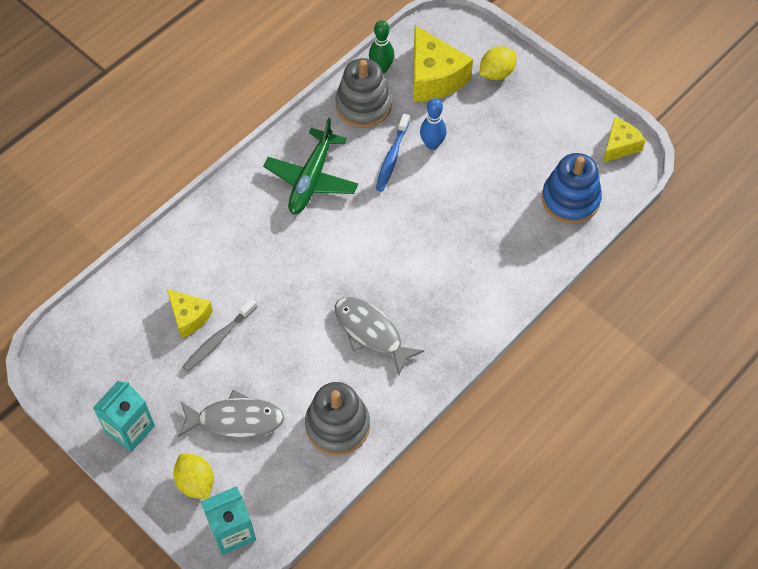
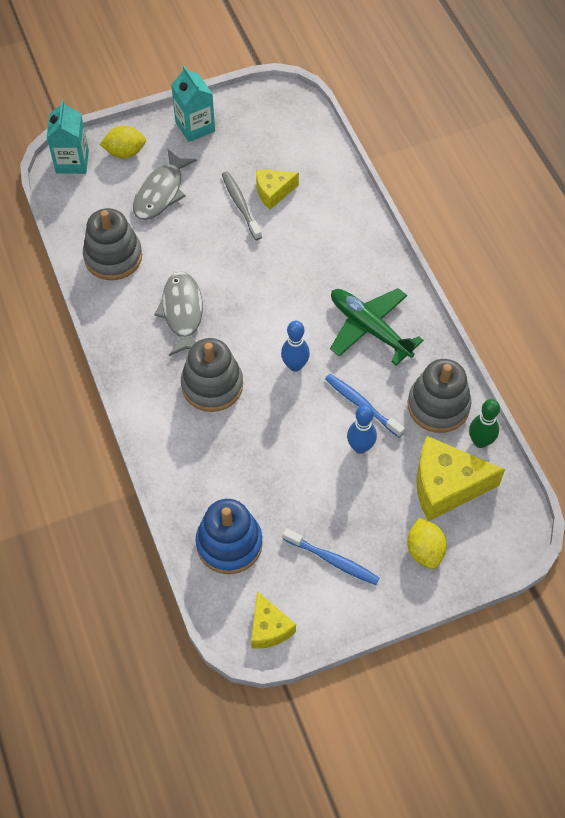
camera: 115 degrees right, 0 degrees up
(371, 333) = (182, 313): grey fish -> grey fish turned 75 degrees counterclockwise
(379, 220) = (295, 365): none -> blue bowling pin
(434, 274) = (212, 385): none -> grey stacking toy
(540, 127) = (333, 560): none -> blue toothbrush

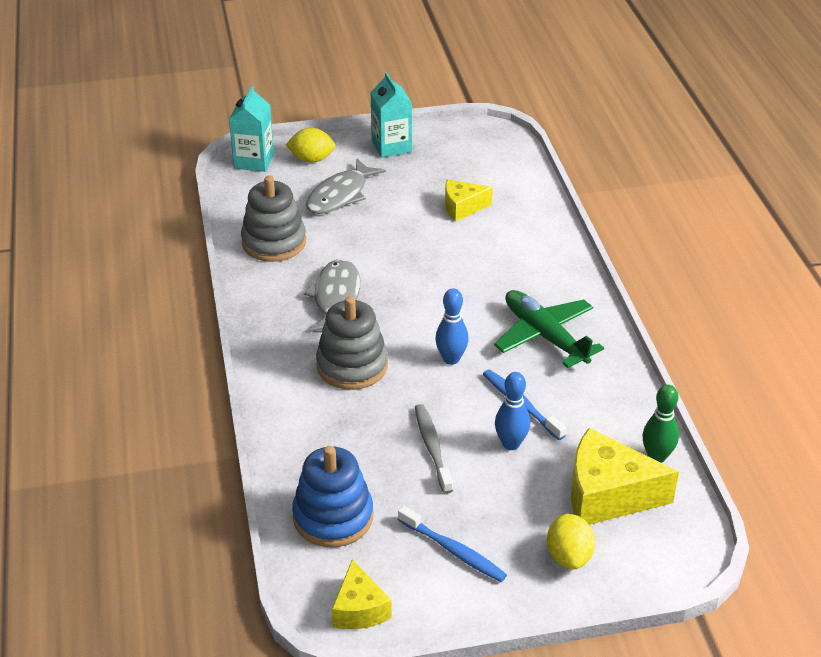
camera: 10 degrees right, 20 degrees down
(240, 205) = (424, 214): grey toothbrush -> grey toothbrush (432, 448)
(438, 406) = (612, 416): grey stacking toy -> none

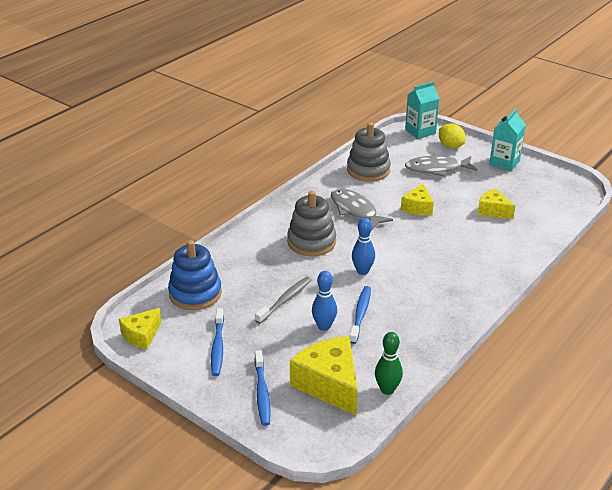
camera: 50 degrees right, 5 degrees down
(336, 298) = (355, 210): grey fish -> grey fish turned 90 degrees counterclockwise
(391, 252) = (418, 207): none -> yellow cheese
(544, 336) = (430, 294): green plane -> none
(569, 556) = (262, 393): yellow lemon -> blue toothbrush

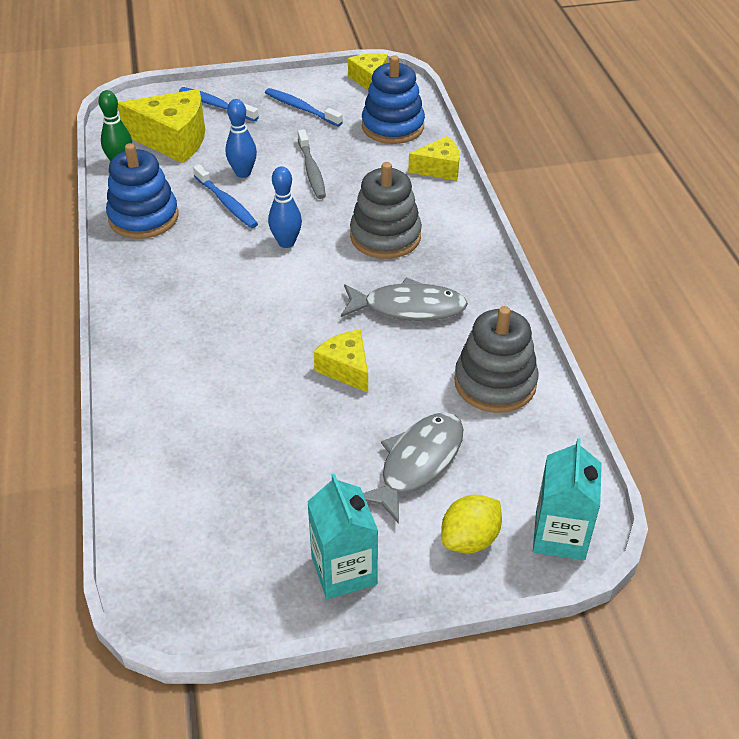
camera: 130 degrees right, 10 degrees up
(418, 338) = (143, 217): none -> blue stacking toy
(450, 146) = (470, 539): yellow lemon -> yellow lemon turned 45 degrees counterclockwise
(493, 211) = (246, 440): yellow cheese -> yellow cheese (439, 168)

